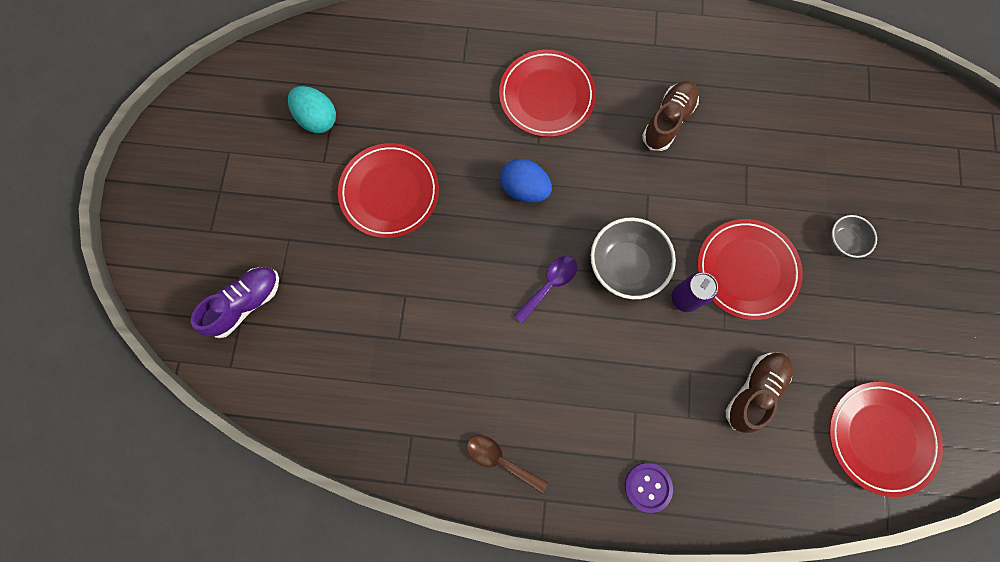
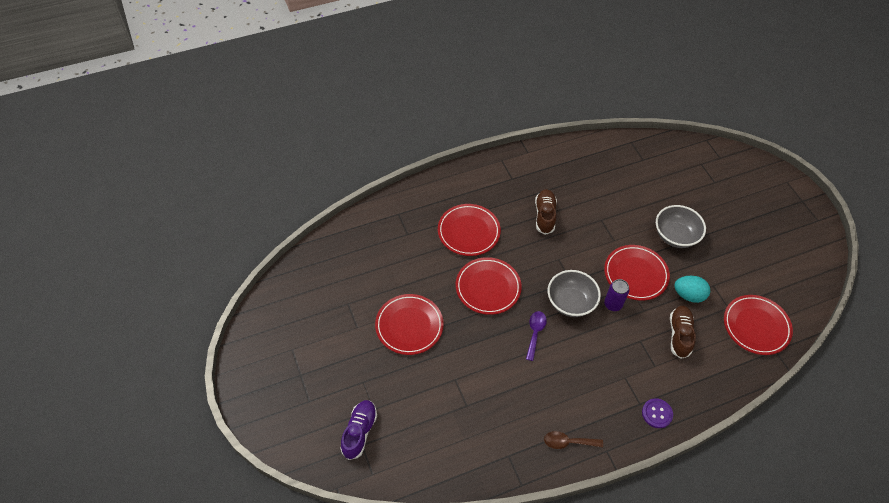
camera: 30 degrees left, 20 degrees down
(317, 119) = (338, 304): turquoise egg -> turquoise egg (688, 295)
(524, 189) = (488, 287): blue egg -> red plate
(844, 241) = (675, 236): grey bowl -> grey bowl, size x1.84

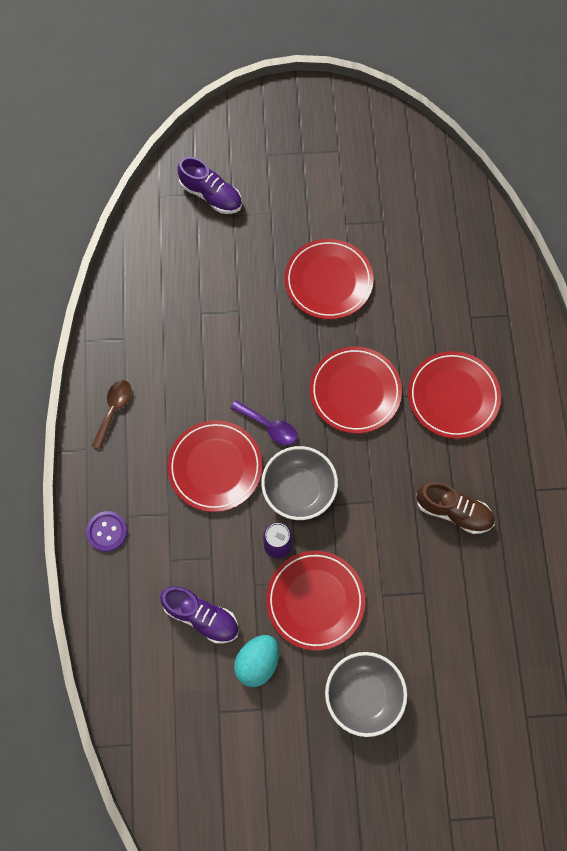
camera: 110 degrees right, 15 degrees up
(679, 335) = (201, 616): brown shoe -> purple shoe
(756, 326) = (176, 737): red plate -> red plate (215, 467)

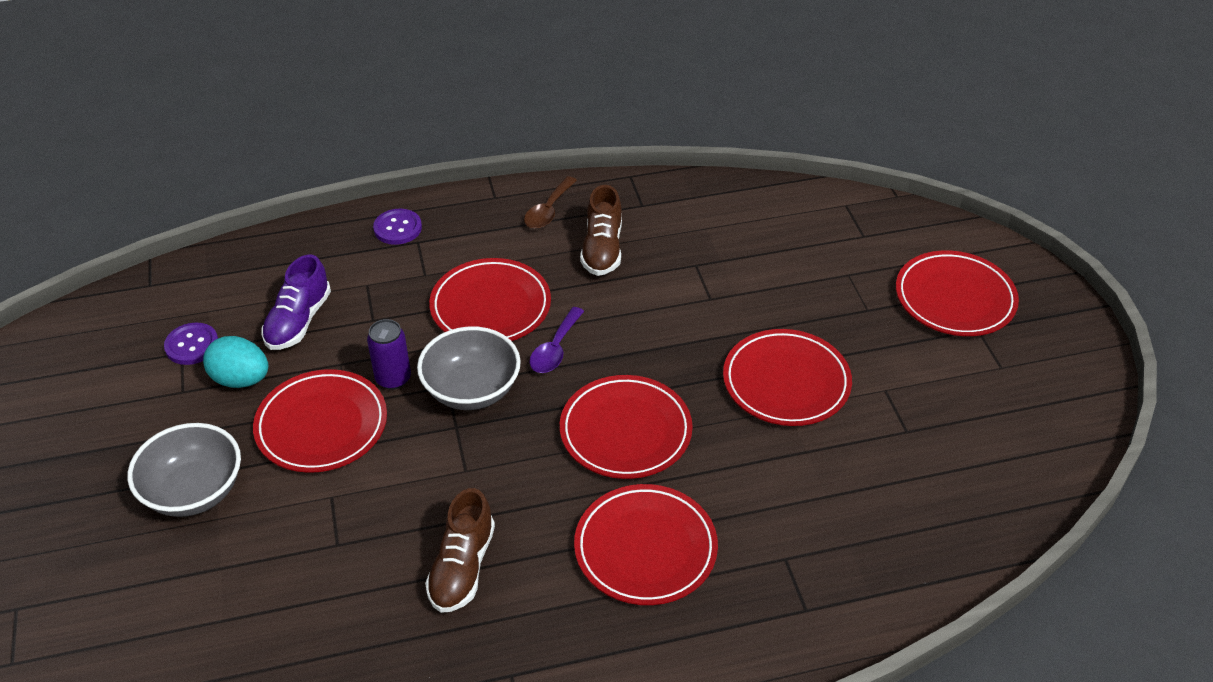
camera: 80 degrees right, 25 degrees down
(114, 410) = (548, 210): brown spoon -> brown spoon turned 105 degrees clockwise
(169, 376) = (602, 249): none -> brown shoe
(211, 195) = (868, 250): purple shoe -> none
(212, 704) = (192, 345): none -> purple button
(271, 157) = (955, 298): none -> red plate

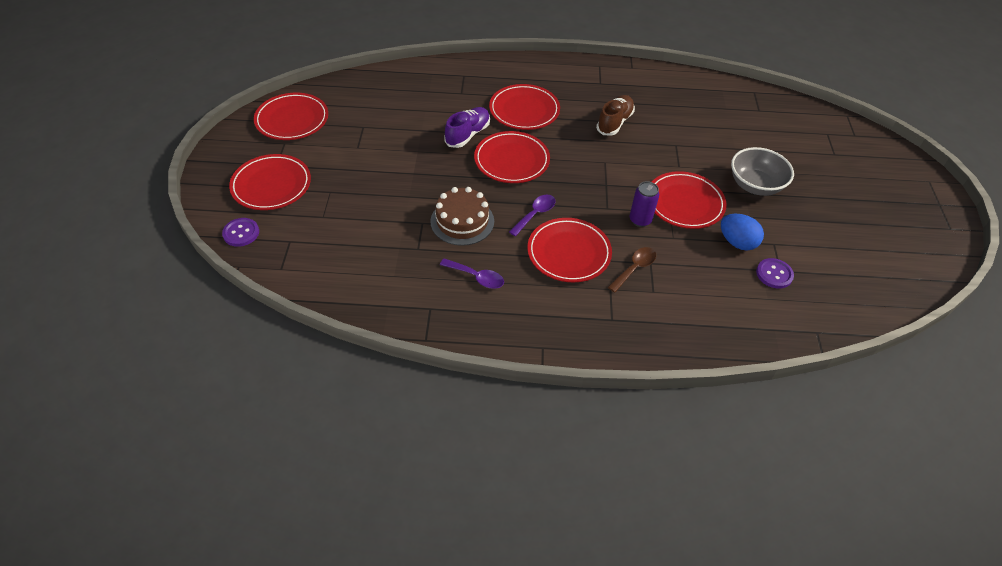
camera: 165 degrees left, 5 degrees up
(241, 379) = (737, 242): turquoise egg -> blue egg
(298, 321) = (702, 274): purple shoe -> purple shoe (468, 134)
(397, 228) = (626, 336): purple button -> purple button (241, 233)
(471, 390) = (593, 202): grey bowl -> none
(548, 210) = (504, 322): brown spoon -> brown spoon (634, 268)
(602, 249) = (477, 277): brown shoe -> purple spoon
(656, 313) = (462, 221): none -> brown cake
(786, 382) = (409, 164): red plate -> red plate (292, 120)

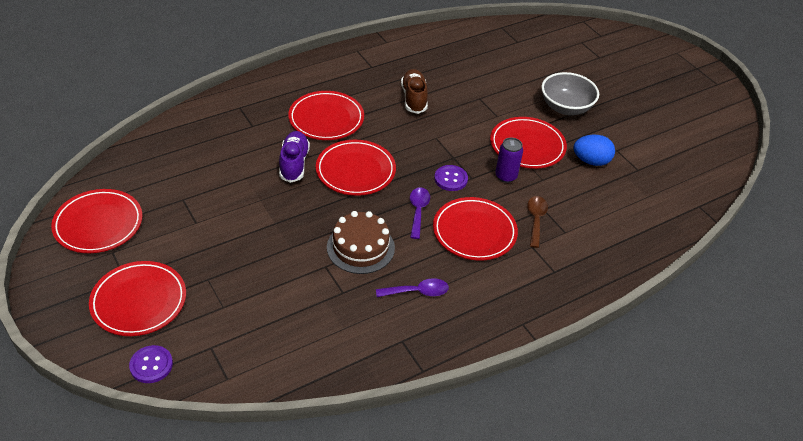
camera: 35 degrees left, 5 degrees down
(774, 274) = (636, 174): purple button -> purple button (451, 179)

